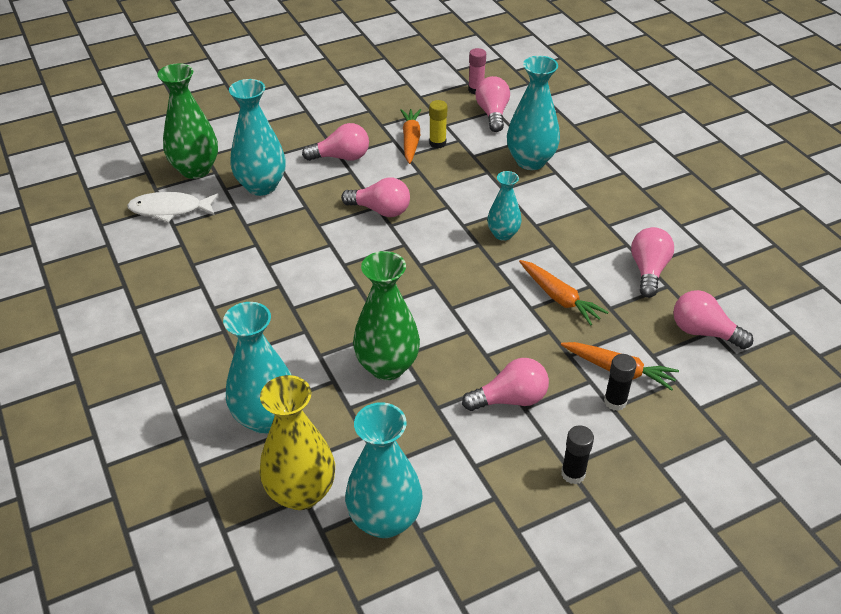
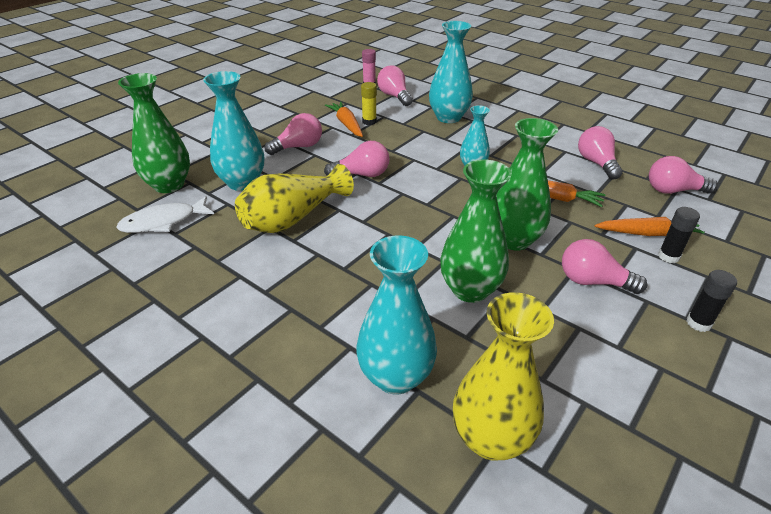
camera: 25 degrees left, 5 degrees down
(282, 241) = (293, 218): none -> yellow vase
(385, 520) = (592, 431): turquoise vase -> none
(472, 331) = (514, 240): none -> green vase
(510, 399) = (593, 281): pink light bulb -> pink light bulb turned 120 degrees counterclockwise

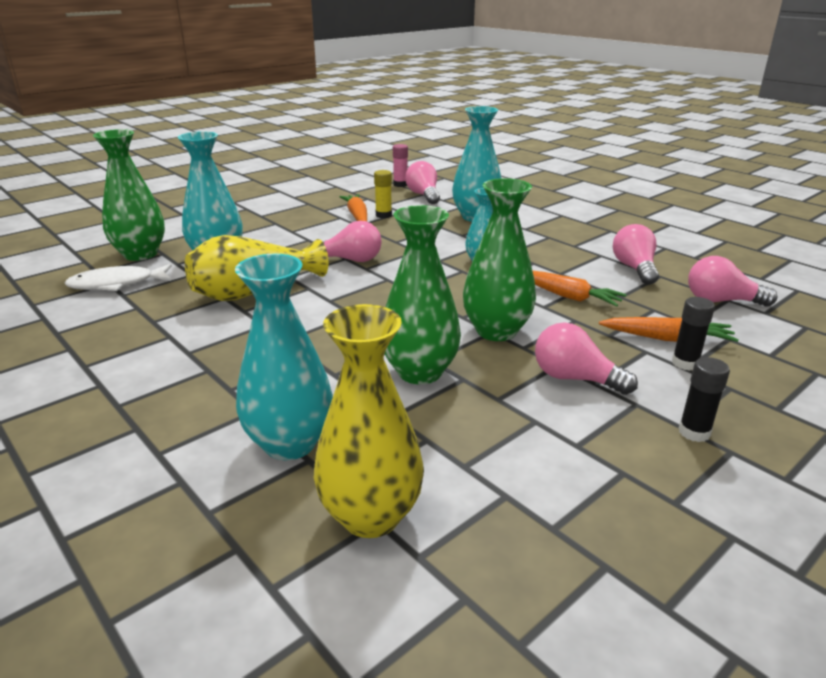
camera: 10 degrees right, 10 degrees down
(298, 147) = (294, 232): pink light bulb -> none

